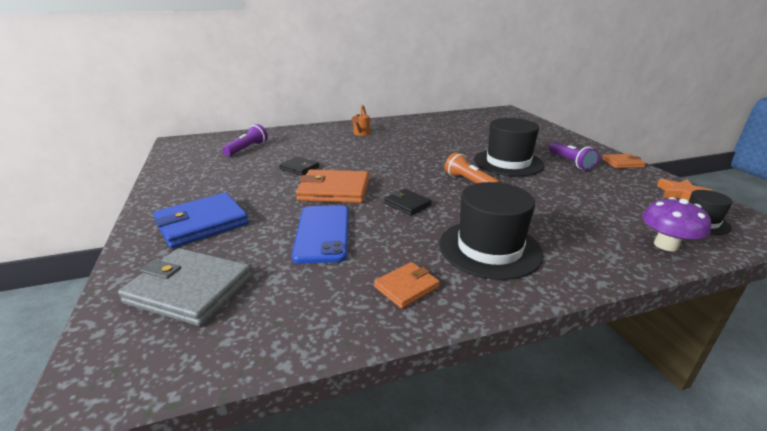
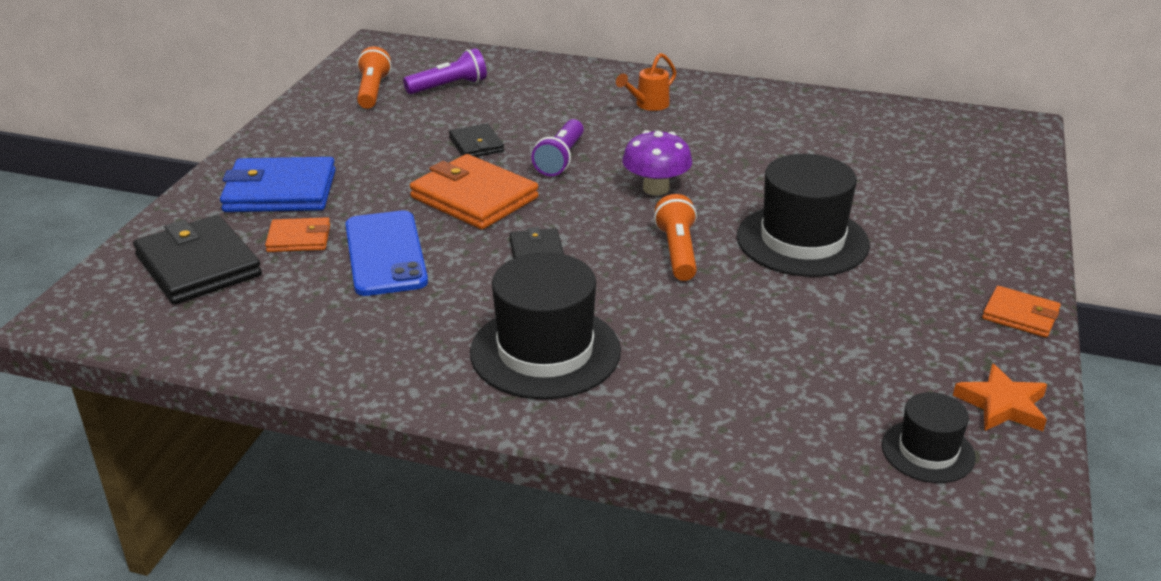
camera: 35 degrees right, 5 degrees up
(190, 290) = (198, 265): grey wallet -> black wallet
(202, 160) = (372, 91): none -> orange flashlight
(322, 233) = (385, 254): blue phone -> blue phone turned 45 degrees counterclockwise
(406, 287) = (388, 351): orange wallet -> orange wallet (299, 238)
(570, 162) = (918, 279): purple flashlight -> purple flashlight (561, 159)
(666, 245) = (792, 451): purple mushroom -> purple mushroom (656, 188)

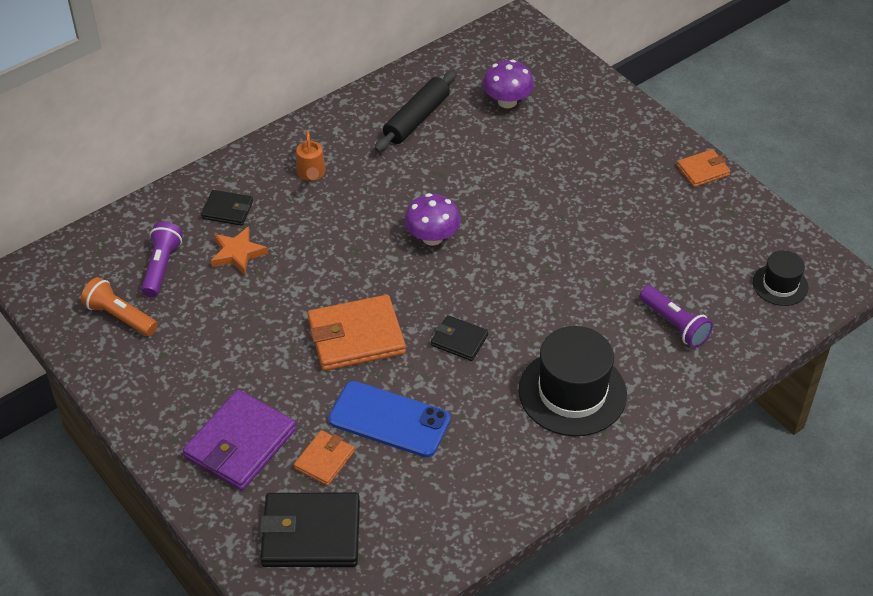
camera: 55 degrees left, 15 degrees up
(280, 191) = (240, 443): blue wallet -> purple wallet
(476, 144) = (277, 297): black wallet -> black wallet (227, 210)
(561, 159) = (345, 263): purple flashlight -> purple flashlight (674, 324)
(677, 252) = (518, 272): orange flashlight -> none
(798, 125) = (416, 119): none -> black rolling pin
(802, 240) = (556, 208): black hat -> none
(904, 159) = (507, 101): none -> purple mushroom
(1002, 405) = (767, 232): orange star -> orange star (237, 253)

